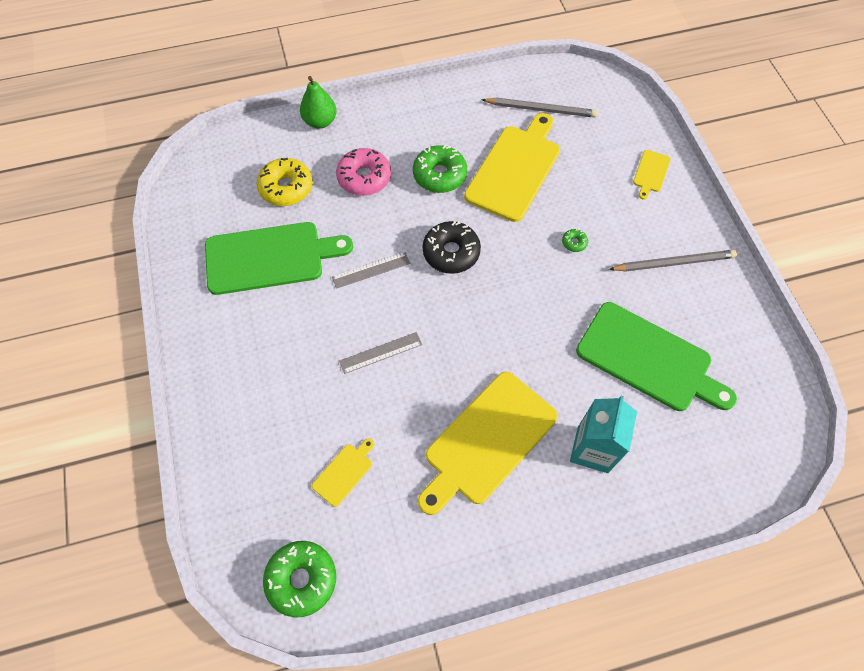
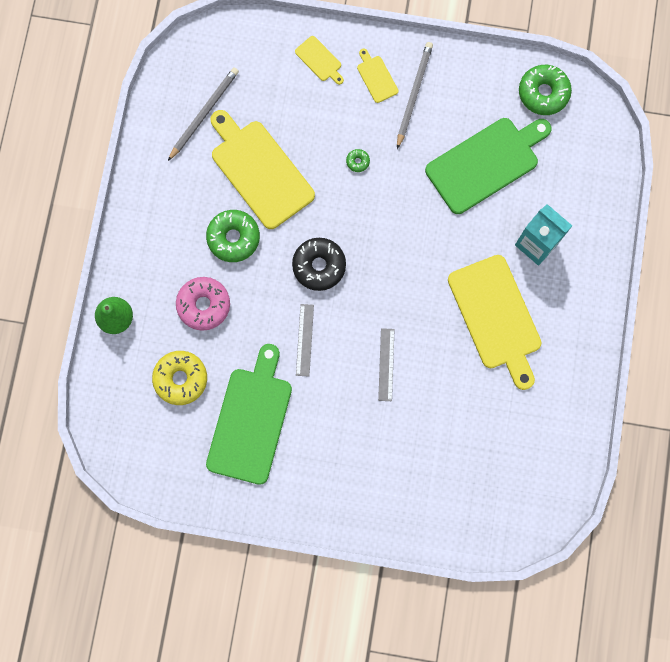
camera: 65 degrees left, 15 degrees up
(301, 579) = (539, 495): green donut -> green donut (543, 93)
(344, 472) = (473, 433): yellow cutting board -> yellow cutting board (376, 77)

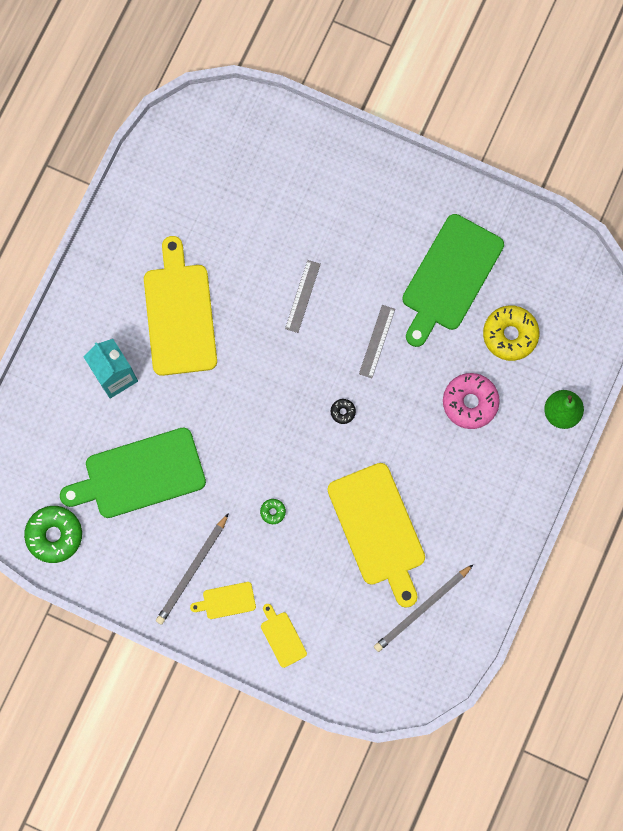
camera: 165 degrees left, 0 degrees up
(233, 238) = (423, 464): green donut -> none
(319, 266) = (343, 412): black donut -> black donut, size x0.45
(376, 77) = (226, 601): yellow cutting board -> yellow cutting board turned 90 degrees clockwise

